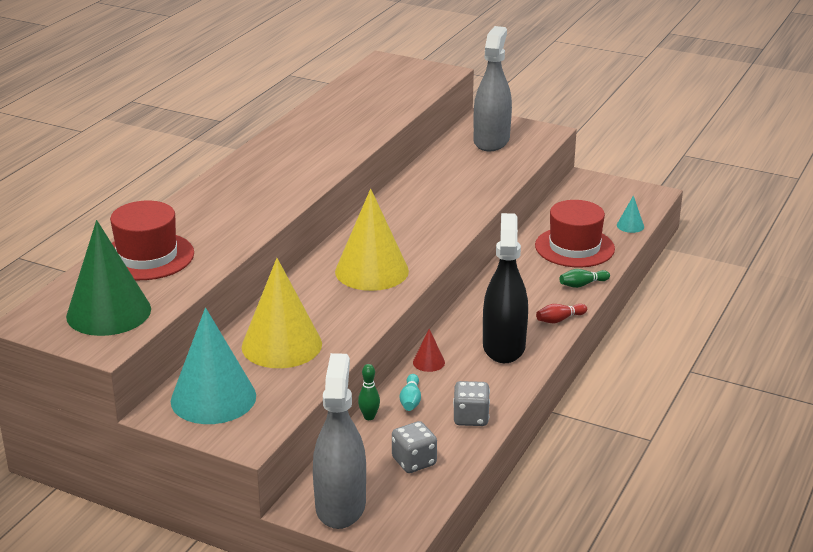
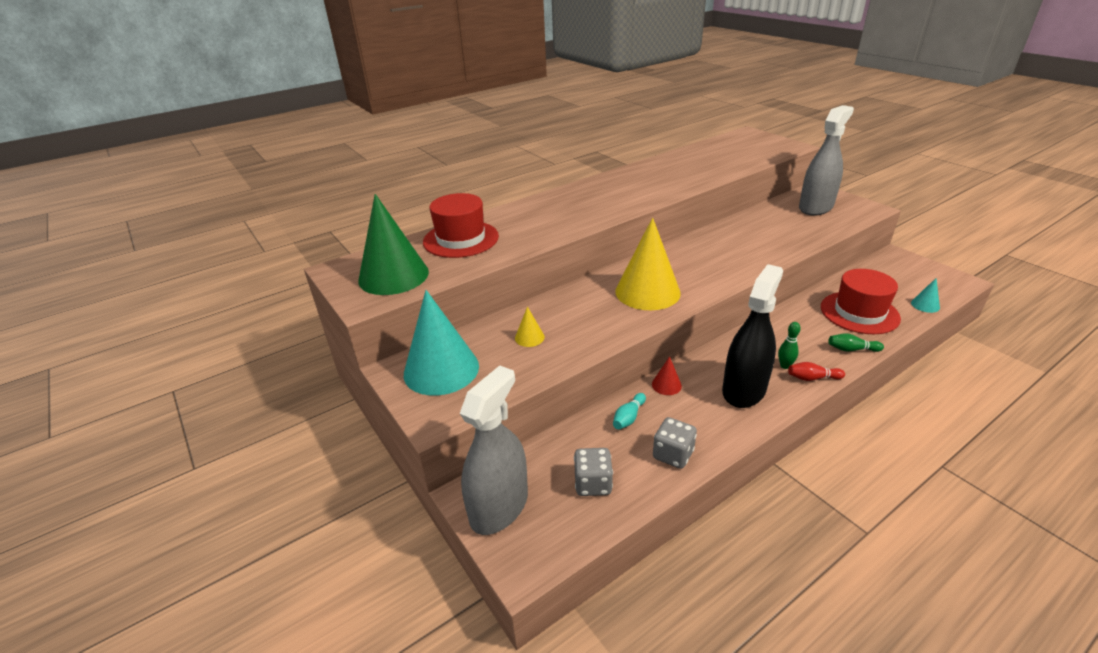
camera: 30 degrees right, 5 degrees up
(281, 345) = (529, 337): yellow cone -> yellow cone, size x0.42
(369, 417) = (583, 422): green bowling pin -> green bowling pin (785, 366)

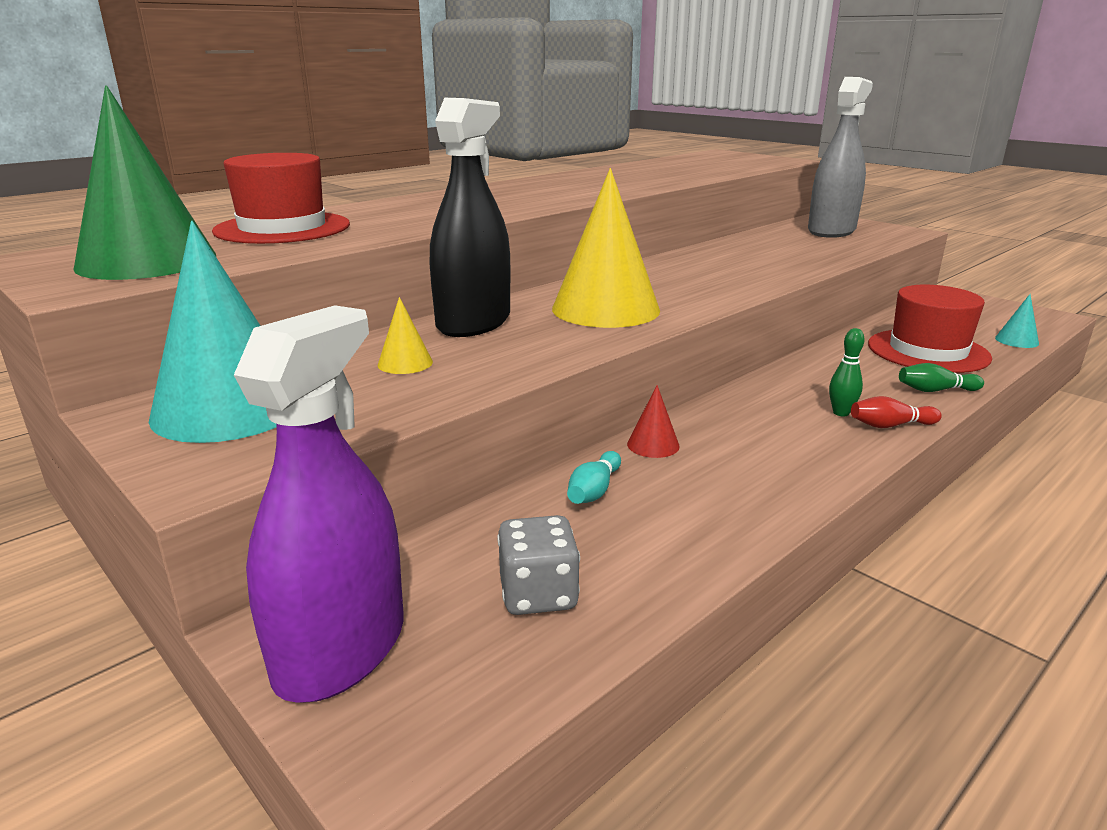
camera: 10 degrees left, 10 degrees down
(499, 507) = (341, 649): grey spray bottle -> purple spray bottle
(673, 454) = (685, 539): grey dice -> none
(744, 390) = (785, 445): black spray bottle -> black spray bottle (473, 322)

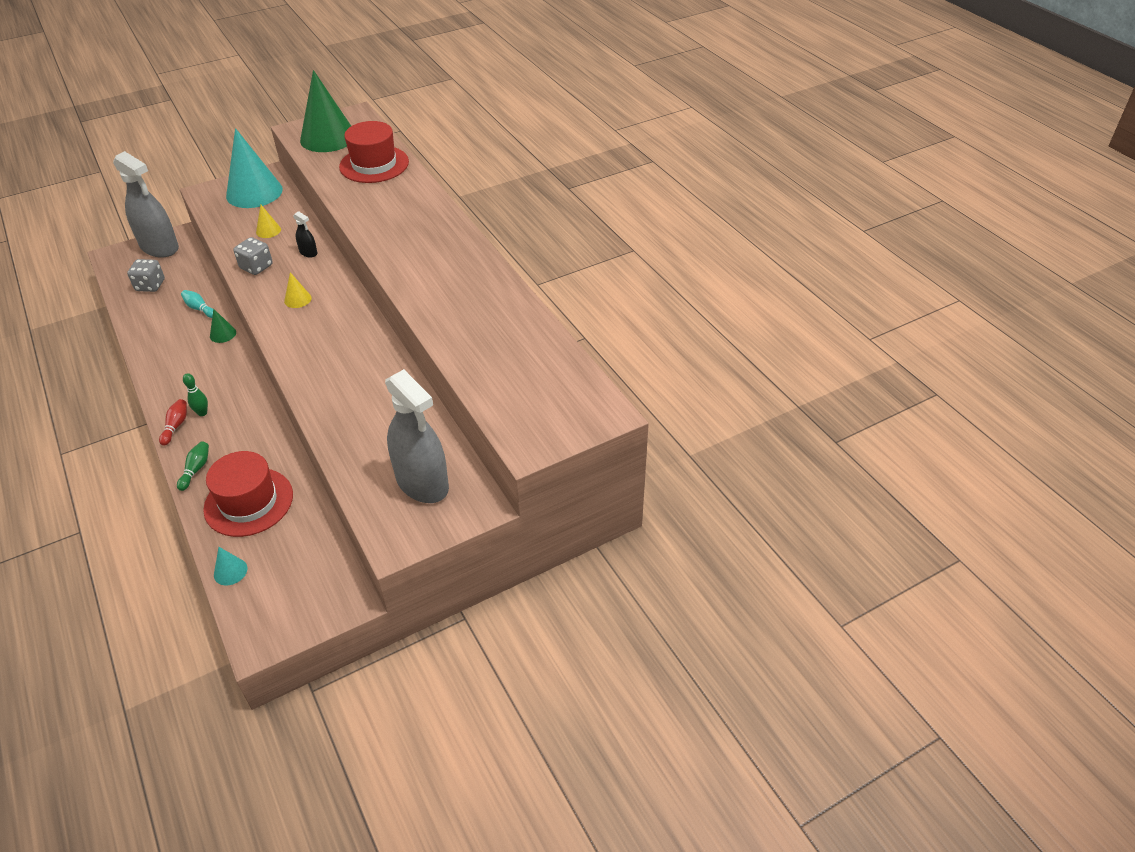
camera: 105 degrees right, 20 degrees up
(341, 649) = (159, 247): purple spray bottle -> grey spray bottle
(473, 322) = (308, 252): black spray bottle -> black spray bottle, size x0.42
(535, 350) = (256, 267): none -> grey dice
(605, 309) = (297, 299): yellow cone -> yellow cone, size x0.42
(653, 445) = (223, 334): red cone -> green cone

